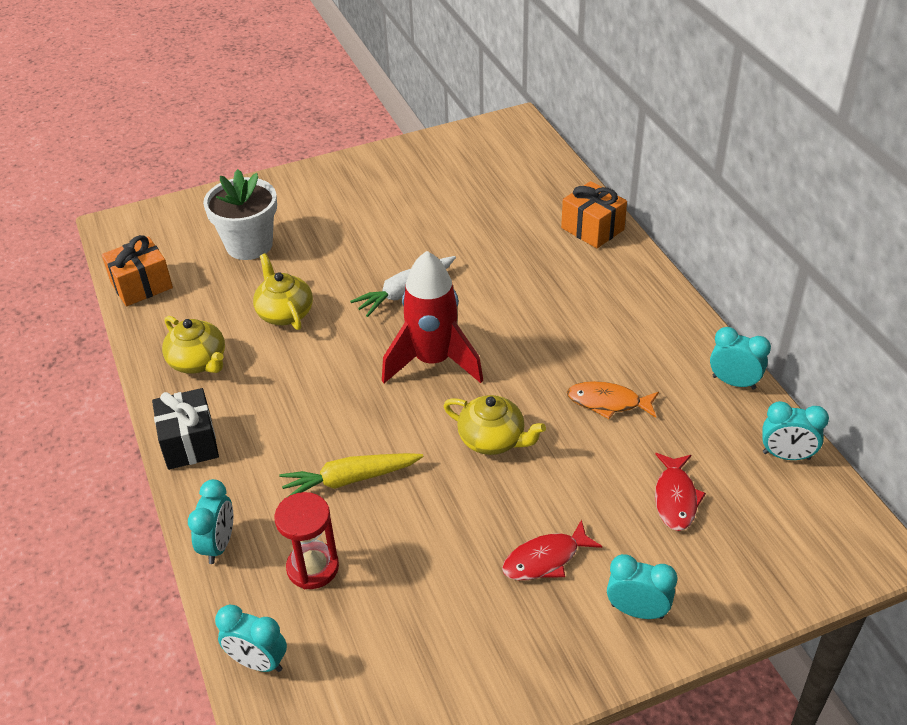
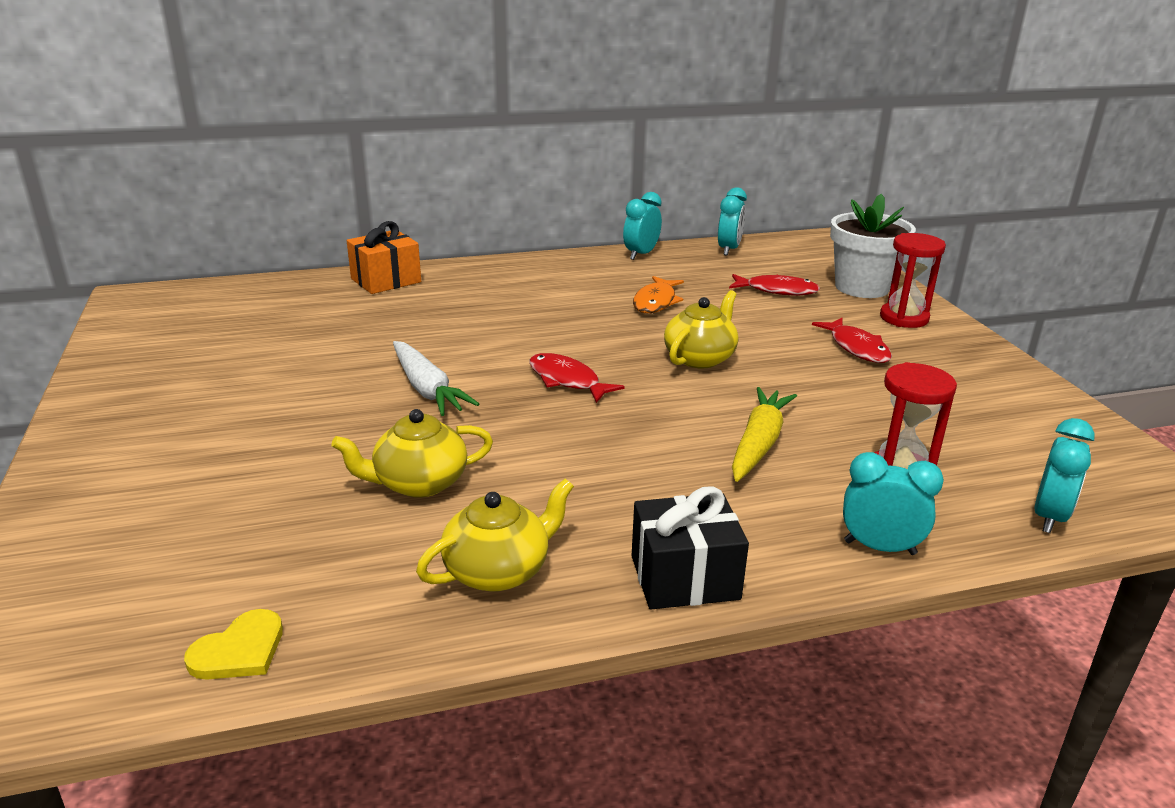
camera: 85 degrees left, 15 degrees down
(141, 285) = (239, 650): orange gift -> yellow heart
(249, 245) = (217, 515): white flower pot -> white flower pot (862, 287)
(350, 479) = (758, 444): yellow carrot -> yellow carrot turned 150 degrees counterclockwise
(433, 361) = (567, 380): red rocket -> red fish
(637, 611) = (904, 318): turquoise clock -> red hourglass

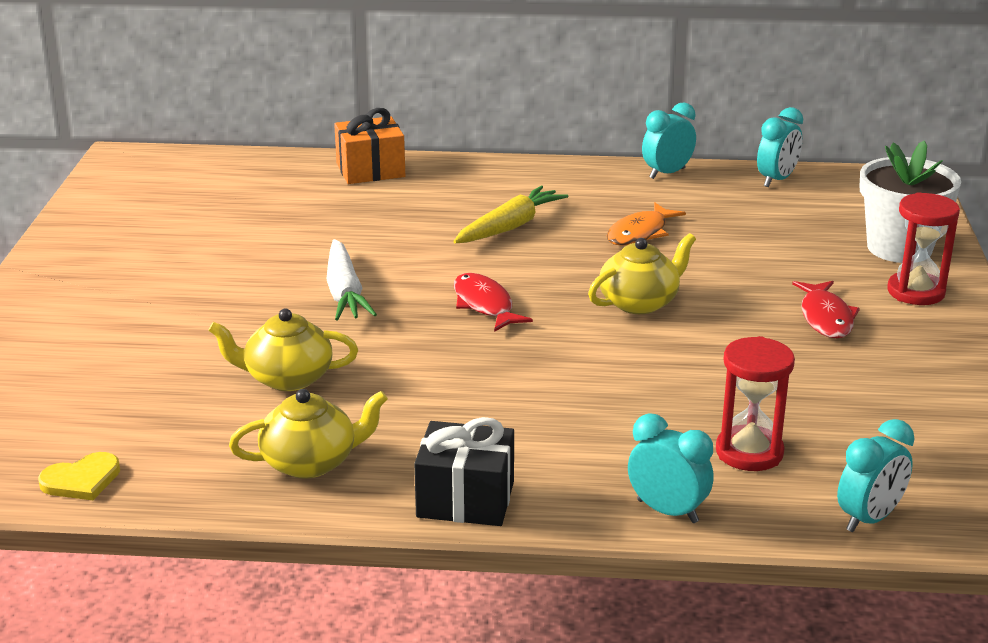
camera: 20 degrees right, 0 degrees up
(758, 444) = (629, 398): yellow carrot -> yellow carrot (510, 227)
(777, 290) = (791, 238): red fish -> none

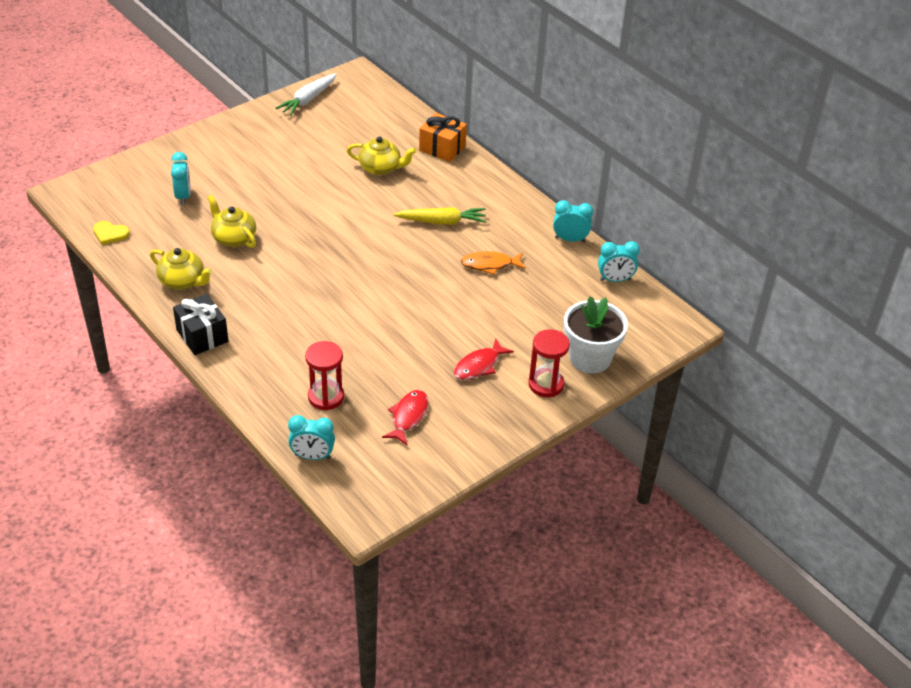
camera: 45 degrees right, 15 degrees up
(344, 292) = (319, 211): white carrot -> white carrot (308, 99)
(485, 305) = (358, 256): red fish -> red fish (408, 417)
(640, 302) = (419, 300): yellow teapot -> yellow teapot (380, 168)
(667, 511) = (254, 395): turquoise clock -> turquoise clock (183, 196)

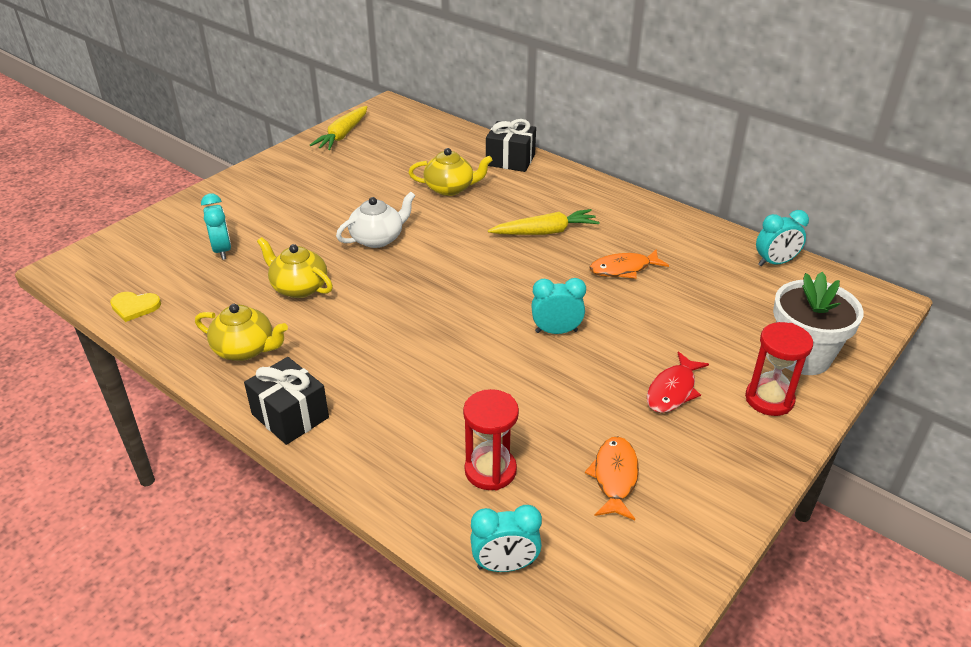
camera: 10 degrees left, 5 degrees down
(306, 206) = (378, 238): none -> white teapot
(308, 99) = (343, 135): white carrot -> yellow carrot
(408, 417) = (615, 477): red fish -> orange fish
(442, 148) = (510, 160): orange gift -> black gift
(570, 239) = (699, 228): turquoise clock -> turquoise clock (556, 331)

